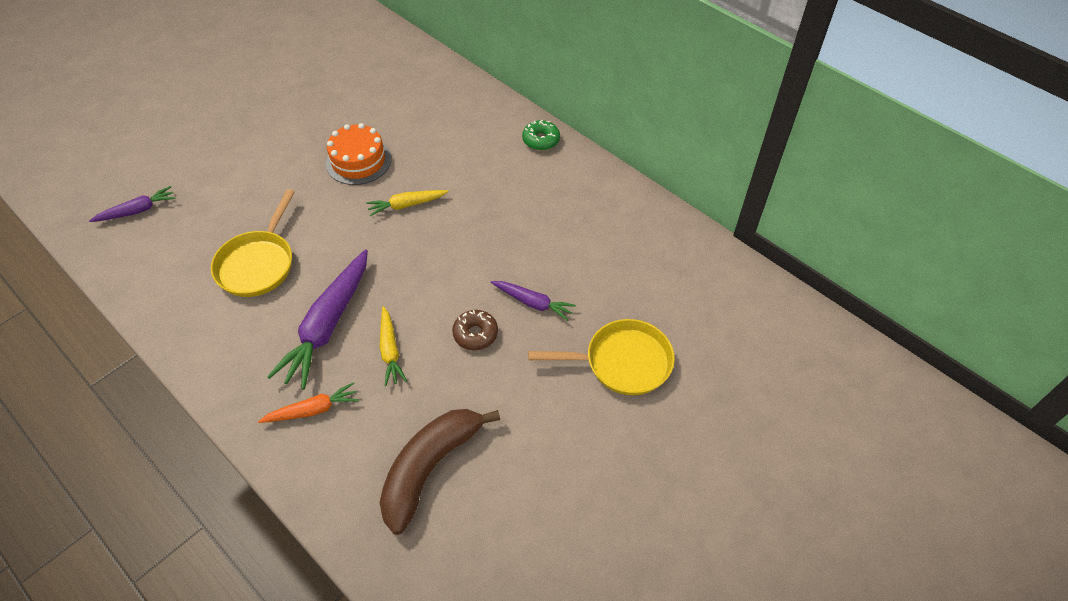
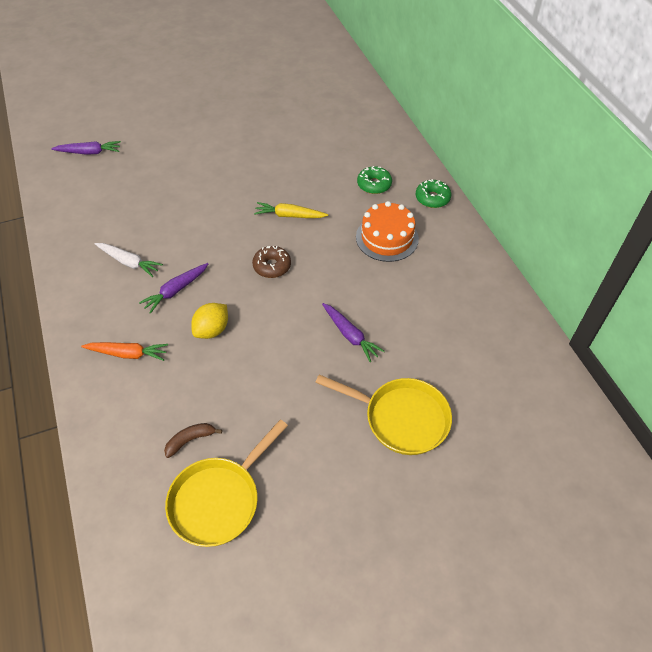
camera: 25 degrees right, 0 degrees up
(257, 315) = (129, 262): none -> white carrot
(258, 264) = (151, 223): yellow pan -> yellow pan (219, 499)
(328, 325) = (176, 290): purple carrot -> purple carrot, size x0.54
(358, 161) = (271, 167): orange cake -> orange cake (387, 238)
(390, 350) = (212, 330): yellow carrot -> yellow lemon
(430, 468) = (190, 440): brown banana -> brown banana, size x0.42
(475, 334) = (287, 343): brown donut -> brown donut (272, 266)
(476, 145) = (374, 184): none -> green donut

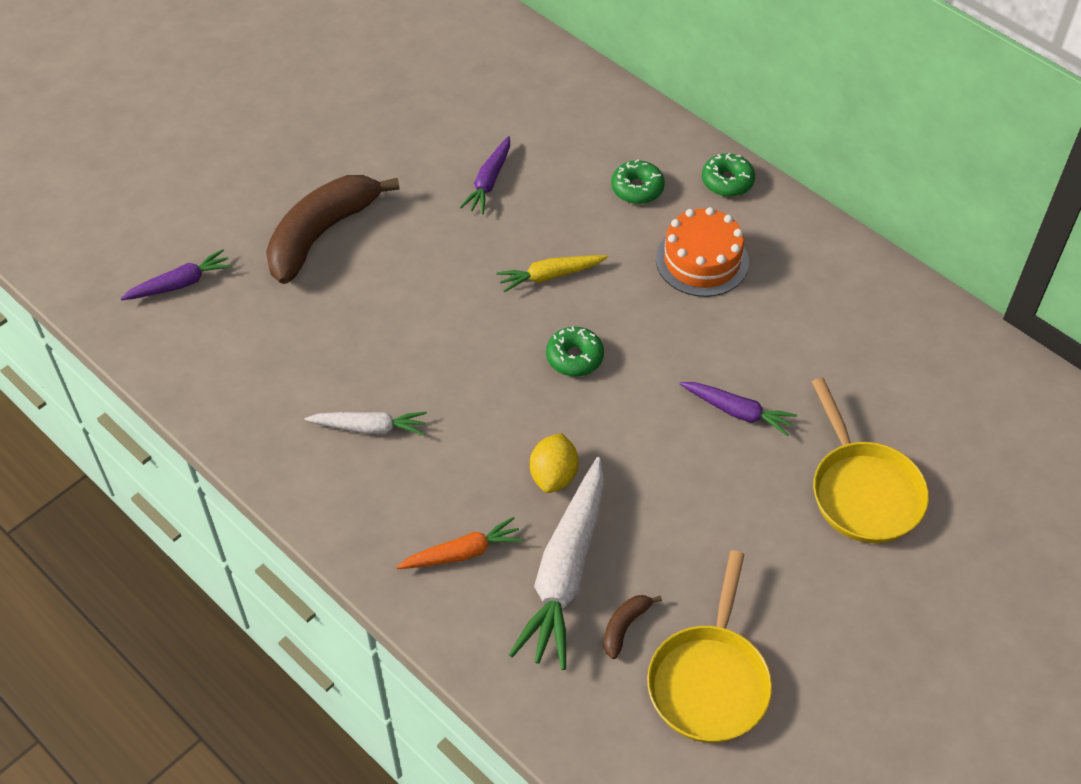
camera: 25 degrees left, 0 degrees up
(176, 290) = (466, 442): purple carrot -> purple carrot (489, 181)
(178, 391) = (565, 572): none -> white carrot
(180, 151) = (321, 234): none -> brown banana
(272, 266) = (574, 357): brown donut -> green donut
(401, 418) = (863, 491): yellow pan -> yellow pan turned 75 degrees clockwise

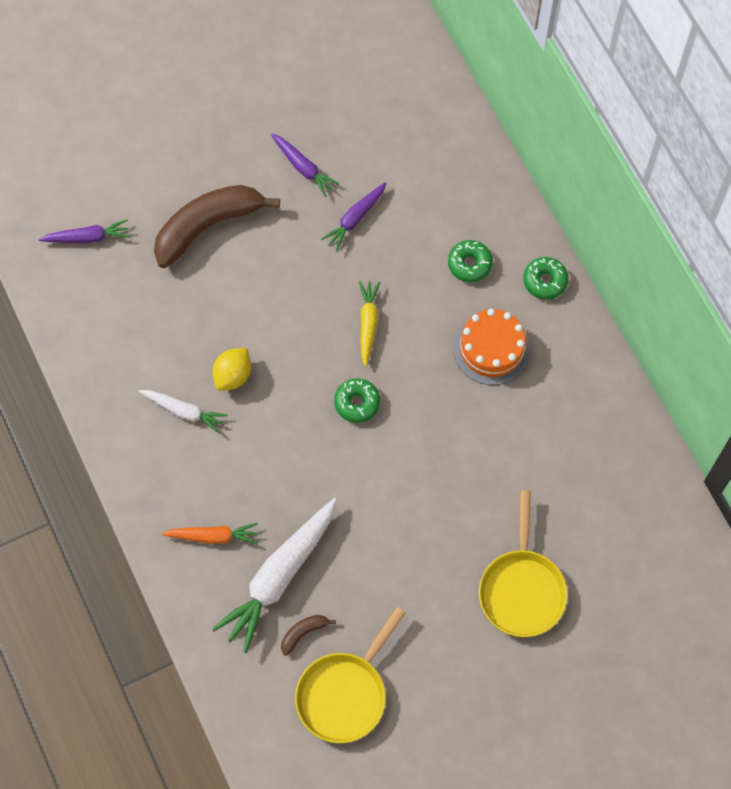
camera: 20 degrees right, 15 degrees up
(550, 276) = (368, 324): yellow carrot -> yellow carrot turned 90 degrees clockwise
(554, 476) = (301, 497): yellow lemon -> yellow lemon (233, 375)
(737, 412) = (459, 491): purple carrot -> purple carrot (303, 167)

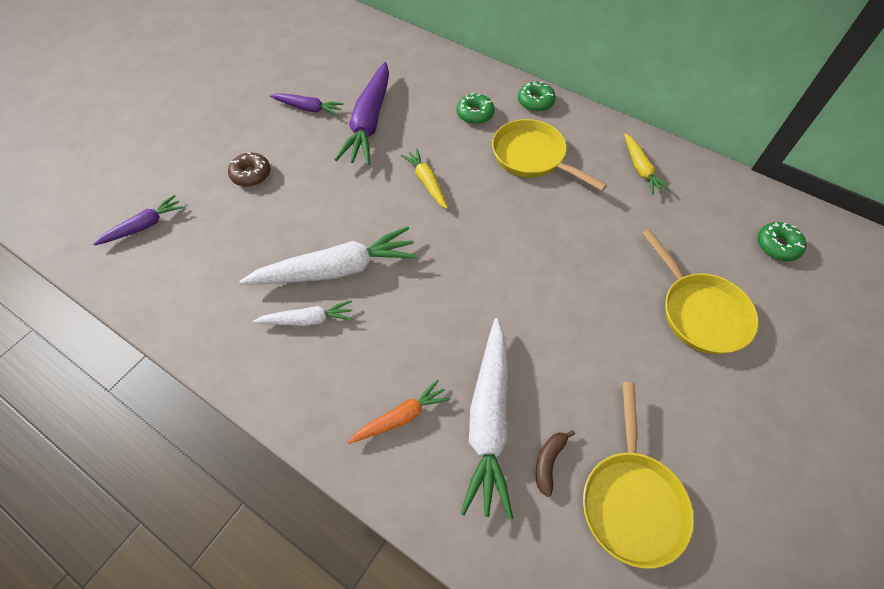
camera: 30 degrees left, 10 degrees down
(208, 226) = (251, 174): brown banana -> brown donut
(233, 375) = (336, 269): yellow lemon -> white carrot
(355, 219) = (369, 122): purple carrot -> purple carrot, size x1.86
(357, 403) = (457, 240): green donut -> green donut (777, 246)
(491, 349) = (532, 157): orange cake -> yellow pan
(589, 420) = (640, 169): none -> yellow carrot

